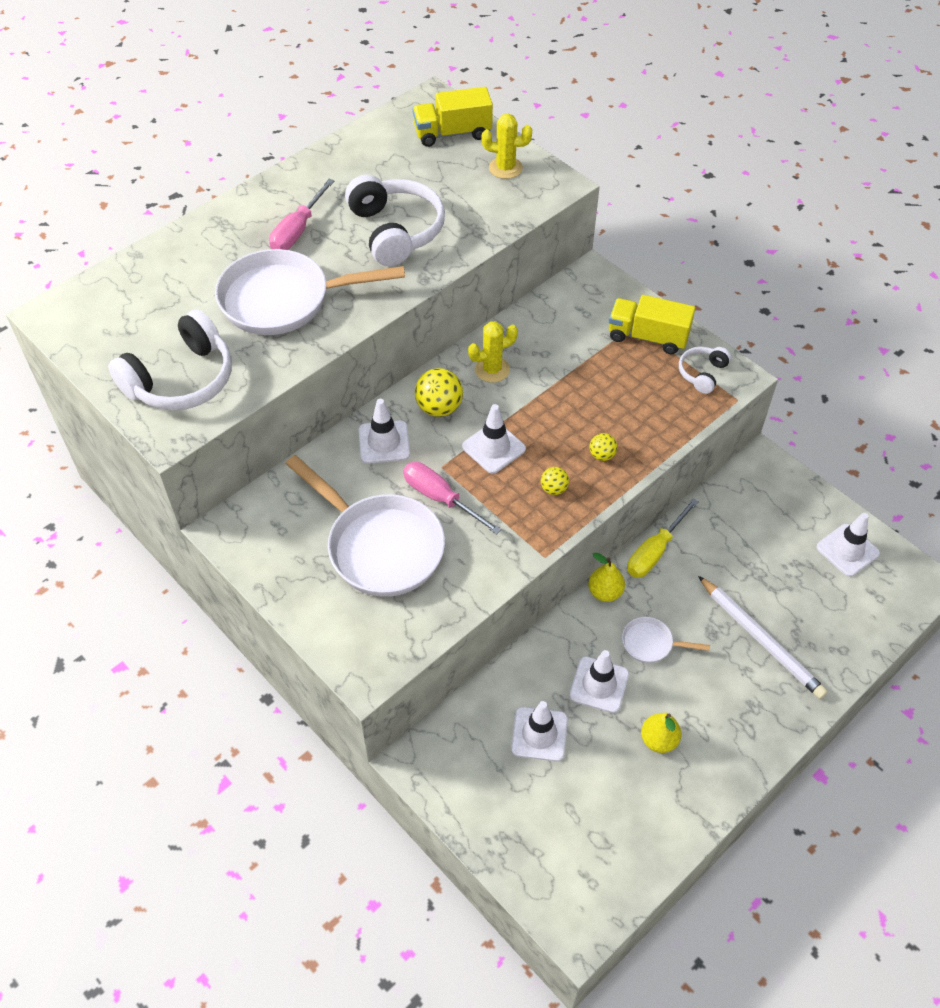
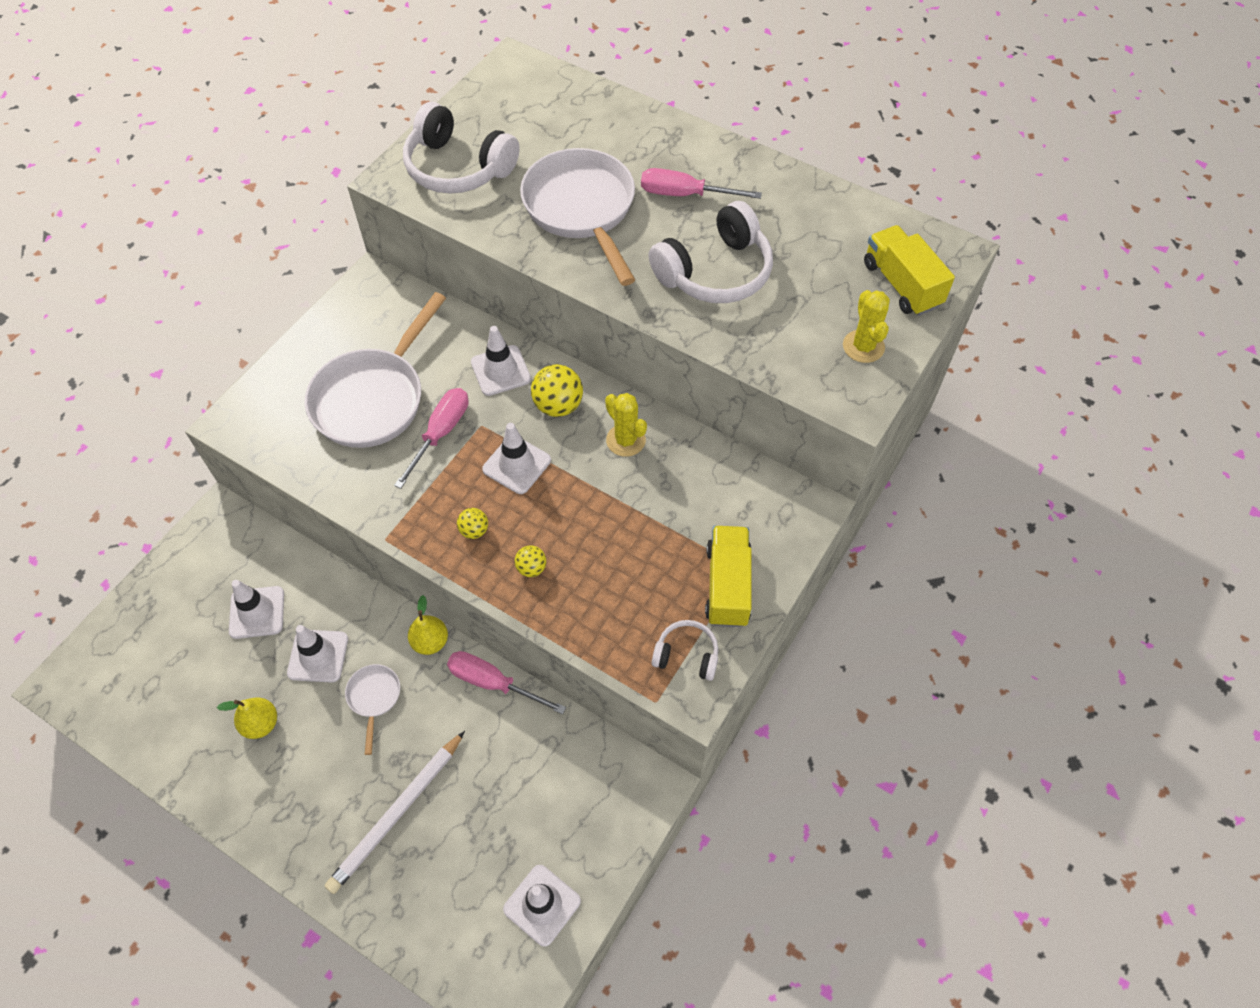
camera: 75 degrees right, 5 degrees up
(655, 551) = (493, 683): yellow screwdriver -> pink screwdriver

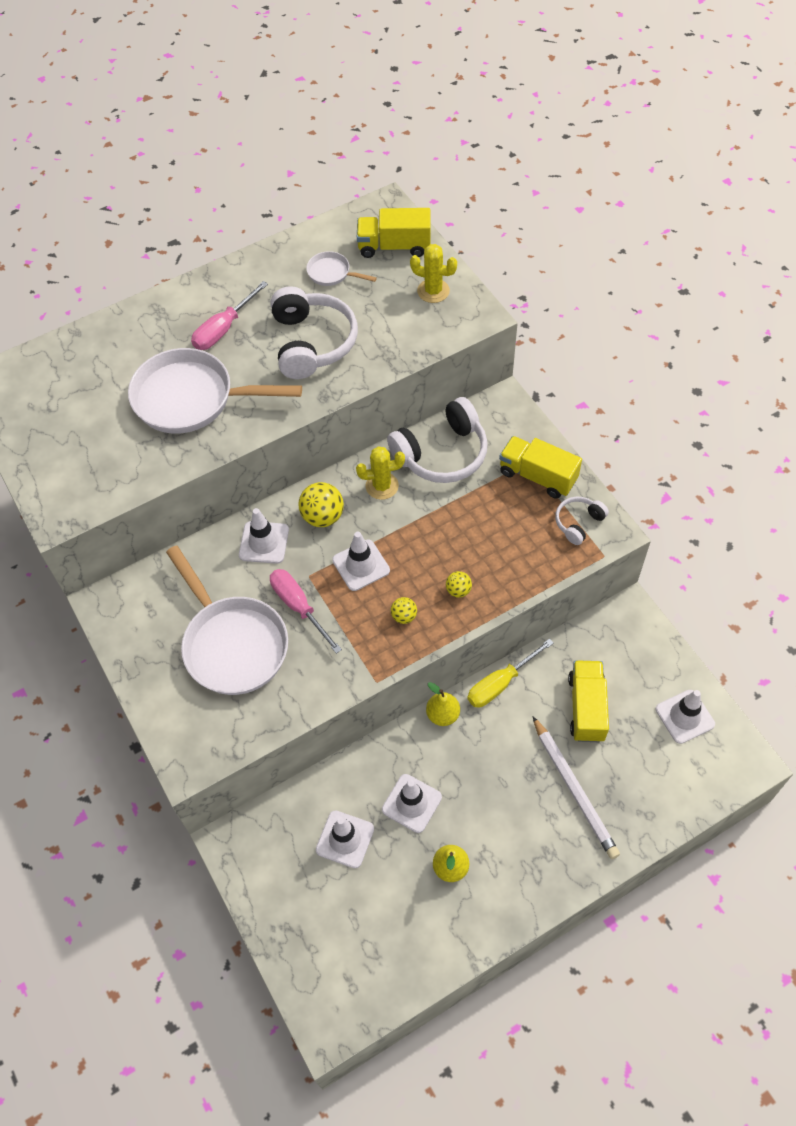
camera: 60 degrees left, 0 degrees up
(374, 698) = (470, 773): white pan -> white pan (332, 273)
(458, 168) = (82, 464): white headphones -> white headphones (442, 454)
(493, 683) = (500, 683): pink screwdriver -> yellow screwdriver
(503, 786) = (586, 708): none -> yellow truck

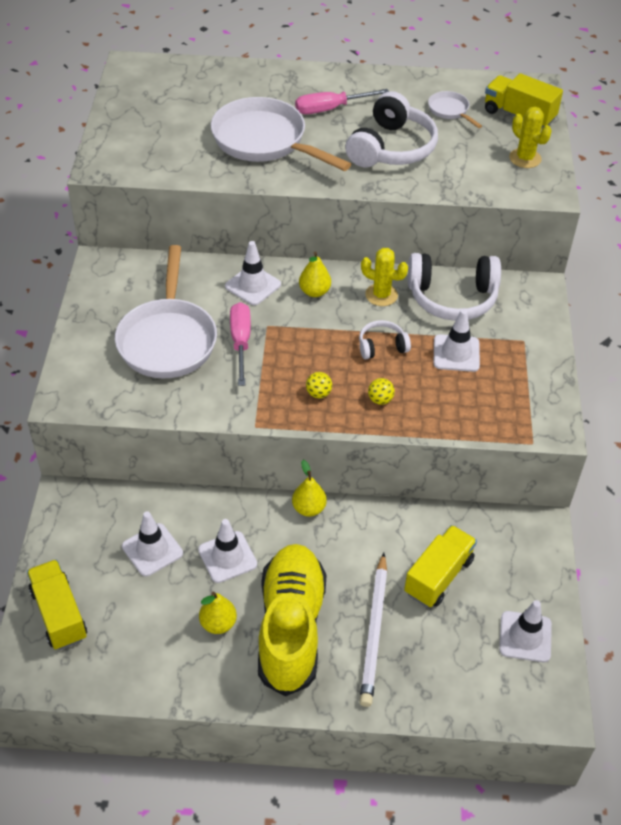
camera: 30 degrees right, 10 degrees down
(323, 516) = (314, 292): yellow ball -> yellow pear
(361, 565) = (315, 340): white traffic cone -> white traffic cone (456, 353)
(500, 683) = (378, 514): yellow screwdriver -> none
(509, 830) = (291, 627): none -> yellow shoe
(537, 476) = (523, 355): yellow truck -> yellow truck (59, 614)
(578, 523) = (530, 407): white headphones -> white headphones (381, 346)

